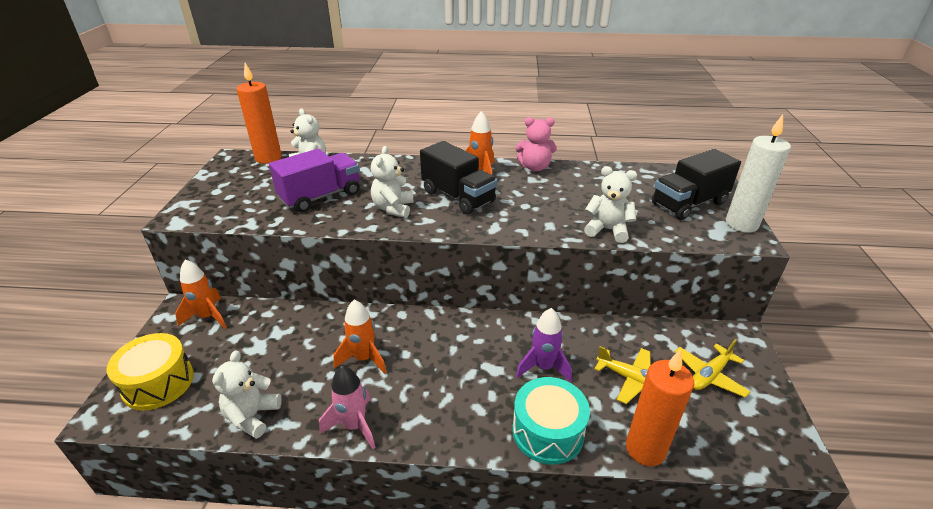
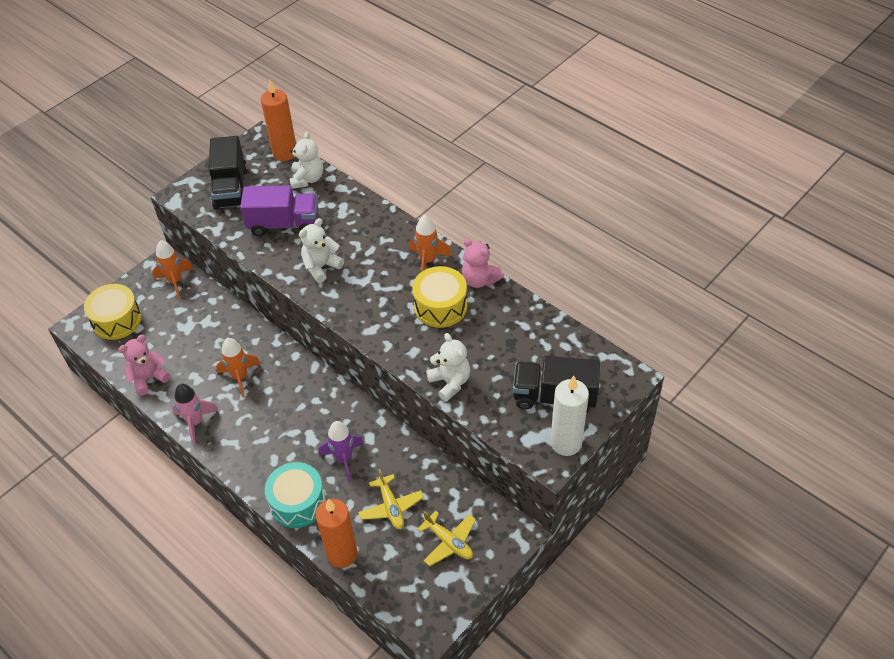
camera: 40 degrees right, 15 degrees up
(252, 416) = (148, 378): white teddy bear -> pink teddy bear
(458, 197) = (380, 281): black truck -> black truck (231, 188)
(529, 191) = (440, 306): none -> yellow drum
(709, 375) = (449, 542): yellow plane -> yellow plane turned 135 degrees counterclockwise

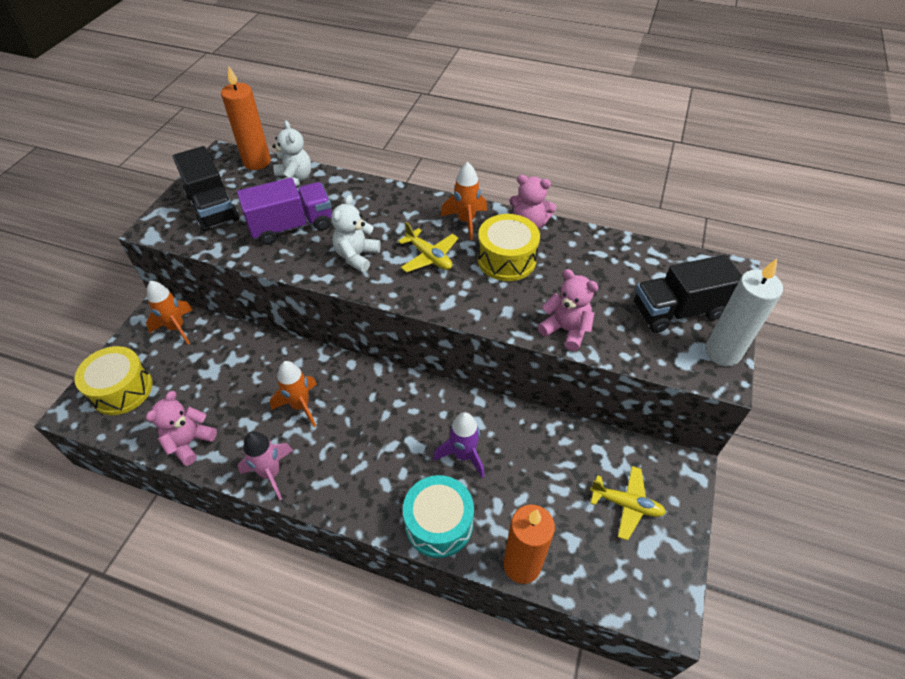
camera: 25 degrees left, 0 degrees up
(391, 507) = (543, 489): yellow plane -> yellow plane (429, 257)
(450, 382) = (566, 330): white teddy bear -> pink teddy bear

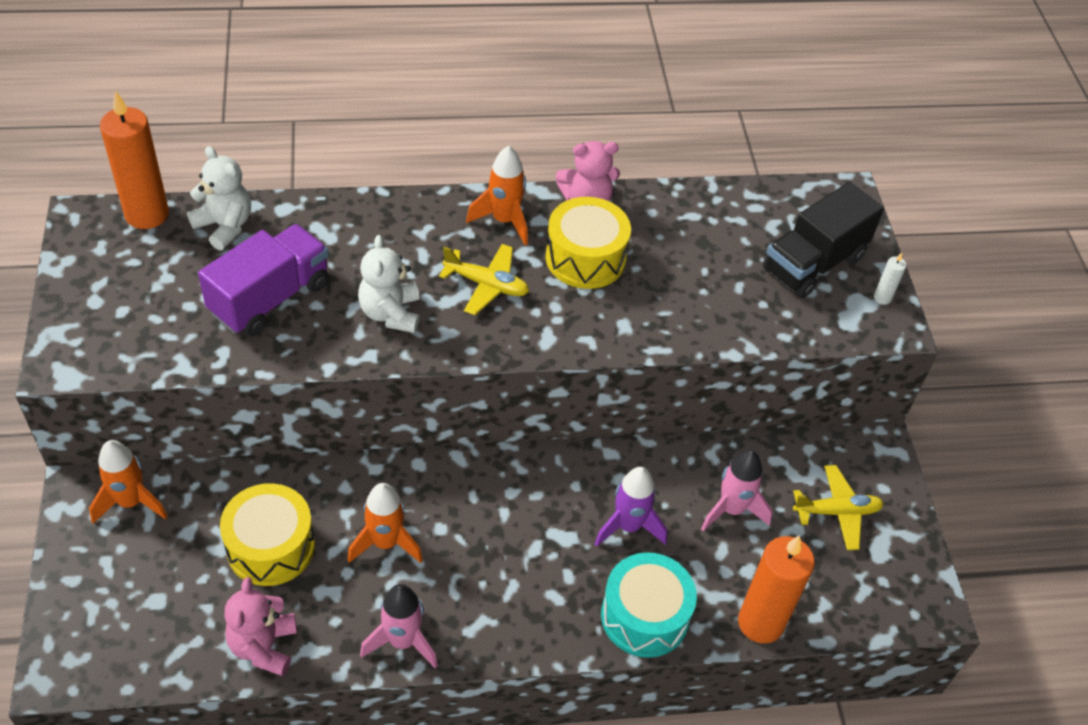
camera: 30 degrees left, 0 degrees up
(121, 389) = (110, 616): yellow drum -> yellow drum (270, 547)
(212, 207) = (130, 304): black truck -> none
(545, 472) = (731, 509): none -> pink rocket
(566, 330) = (704, 327): pink teddy bear -> none
(722, 352) = (882, 298): white candle -> white candle, size x0.42

